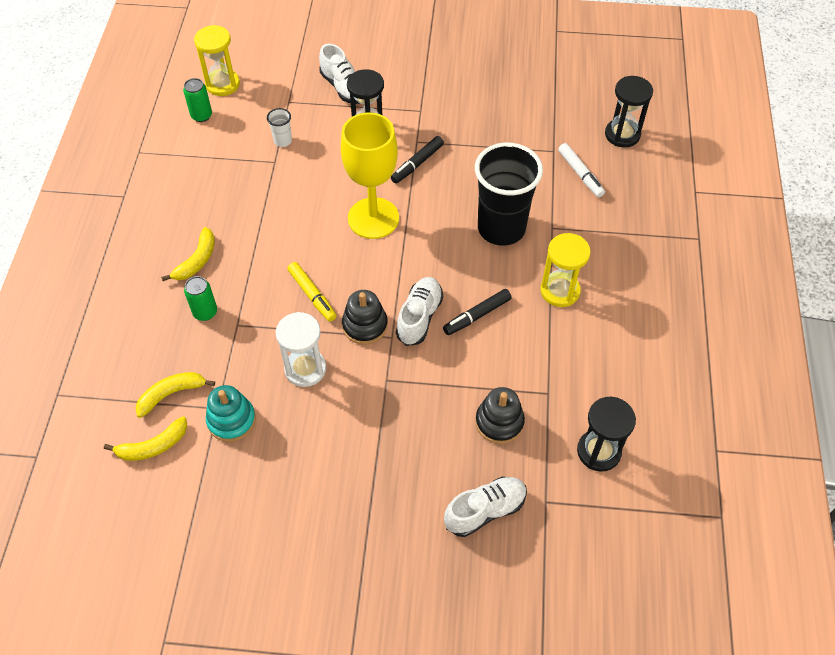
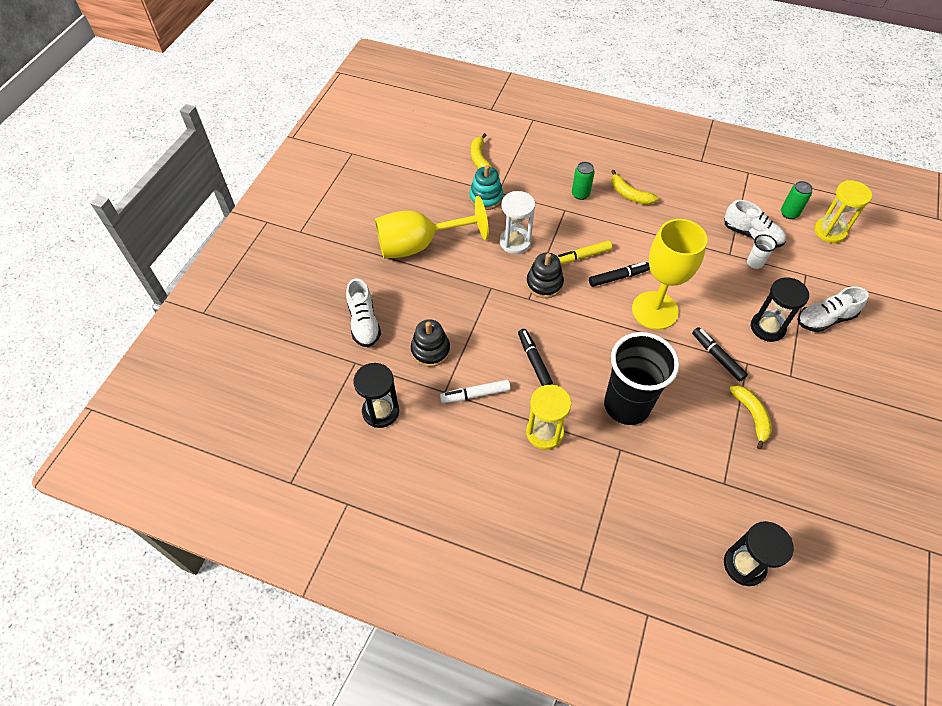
camera: 105 degrees right, 0 degrees up
(171, 394) = (516, 170): yellow banana -> yellow banana (751, 416)
(335, 256) = (618, 277): none -> black marker
(338, 481) = (419, 245): none -> yellow goblet
(419, 317) = (543, 320): white shoe -> white shoe (751, 235)
(580, 174) = (688, 499): white marker -> white marker (475, 394)

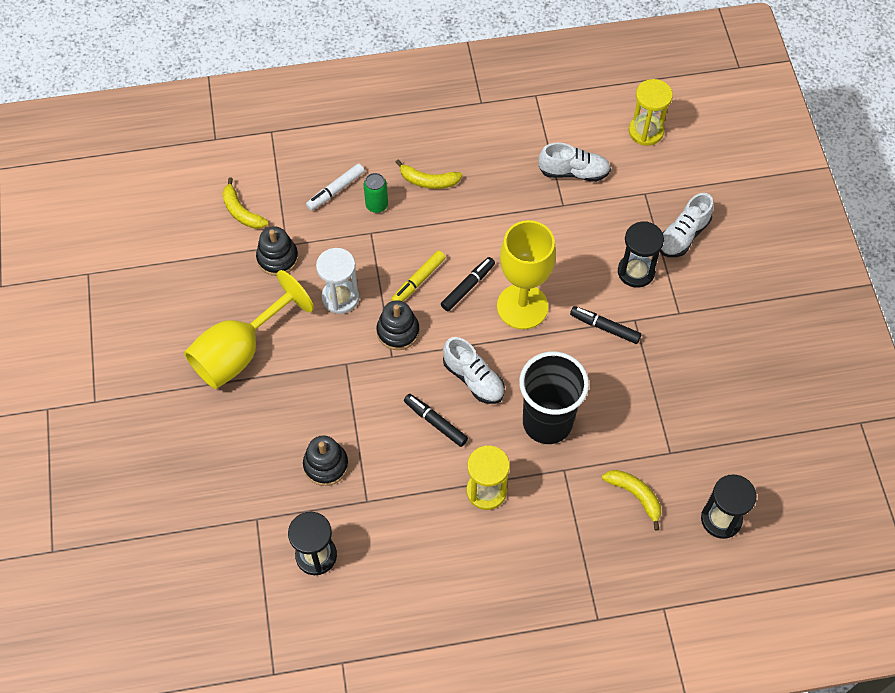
camera: 30 degrees left, 5 degrees up
(364, 323) = (237, 471): white shoe -> white shoe (473, 379)
(475, 394) = (399, 488): white marker -> white marker (336, 190)
(486, 198) = (277, 258): turquoise stacking toy -> black stacking toy
(751, 416) = (663, 373): yellow banana -> yellow banana (635, 495)
(754, 263) = (591, 204): white cup -> none
(789, 213) = (598, 128): green can -> none

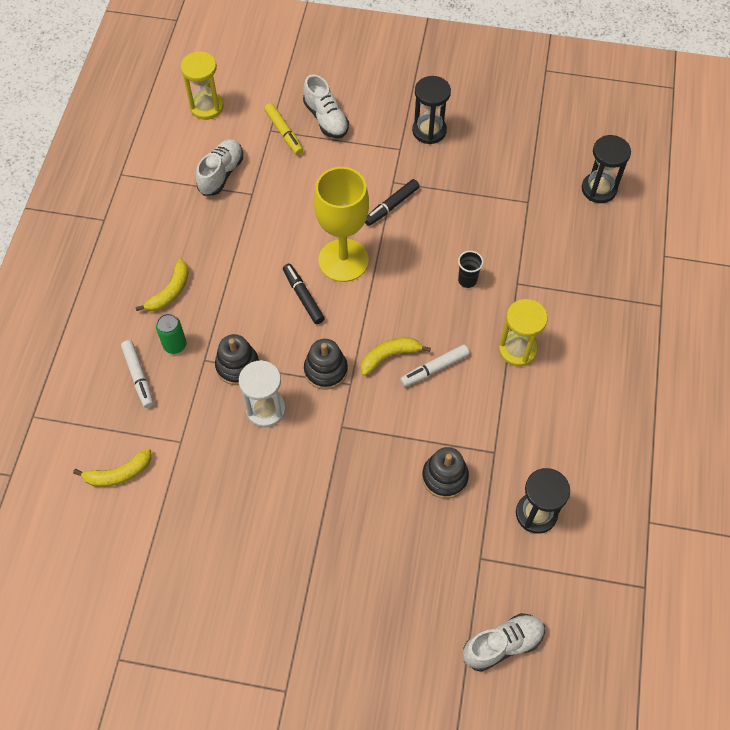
camera: 70 degrees left, 0 degrees up
(240, 352) = (287, 522): yellow goblet -> none
(277, 258) = (193, 454): black stacking toy -> black stacking toy (237, 366)
(418, 280) = (278, 335): yellow marker -> yellow marker (284, 132)
(436, 423) = (435, 368): black marker -> white marker
(473, 379) = (401, 323): white shoe -> white shoe (502, 644)
(547, 422) = (467, 280): black cup -> black cup, size x0.40
(635, 495) = (559, 240): yellow banana -> yellow banana (389, 356)
(636, 272) = (346, 164): black hourglass -> black hourglass (429, 131)

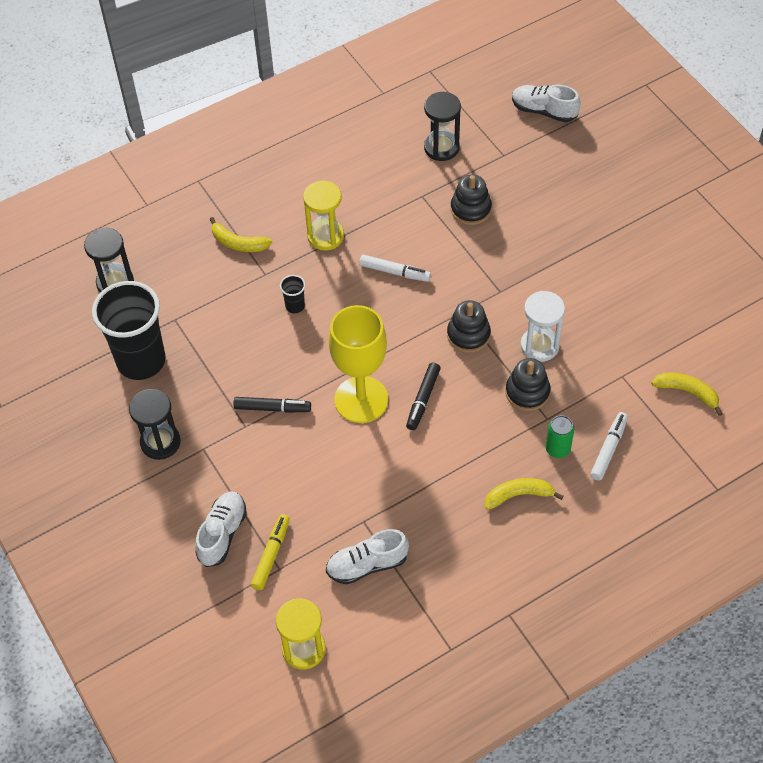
camera: 130 degrees left, 5 degrees down
(389, 356) = (414, 305): yellow banana -> yellow banana (238, 243)
(509, 161) = (141, 361): none -> black cup

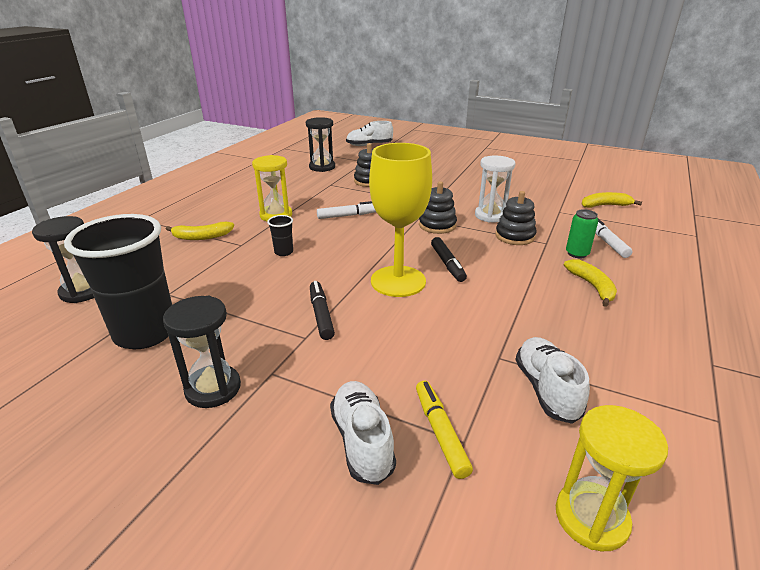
camera: 35 degrees left, 25 degrees down
(272, 408) = (321, 315): black marker -> black marker turned 75 degrees counterclockwise
(367, 565) = (546, 389): white shoe -> white shoe turned 135 degrees clockwise
(518, 495) = (592, 286): yellow banana -> yellow banana turned 120 degrees clockwise

